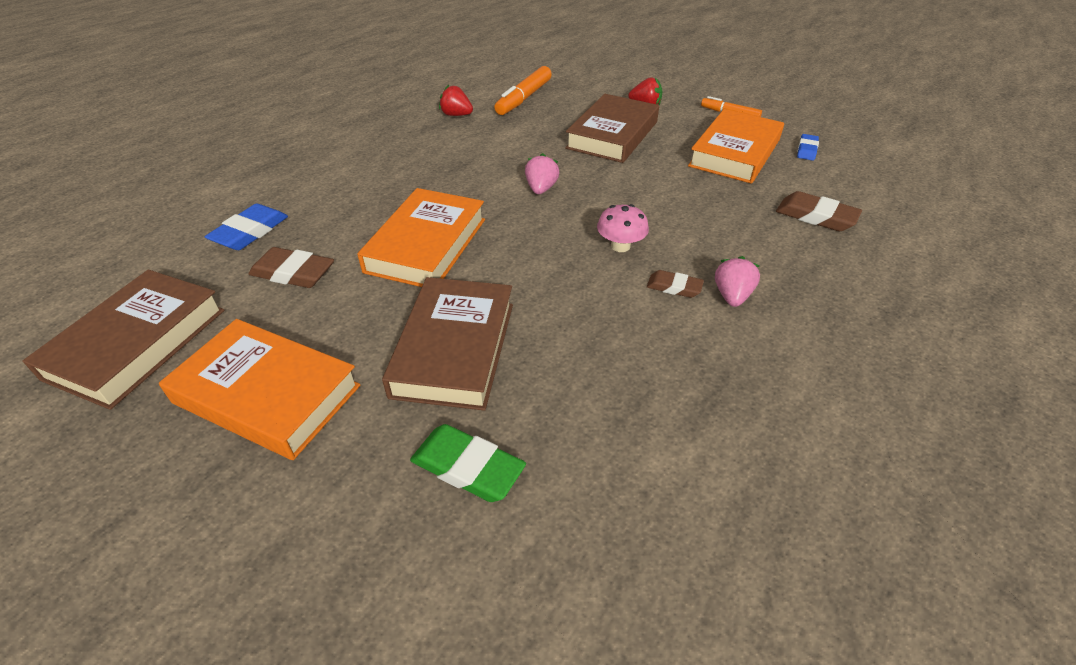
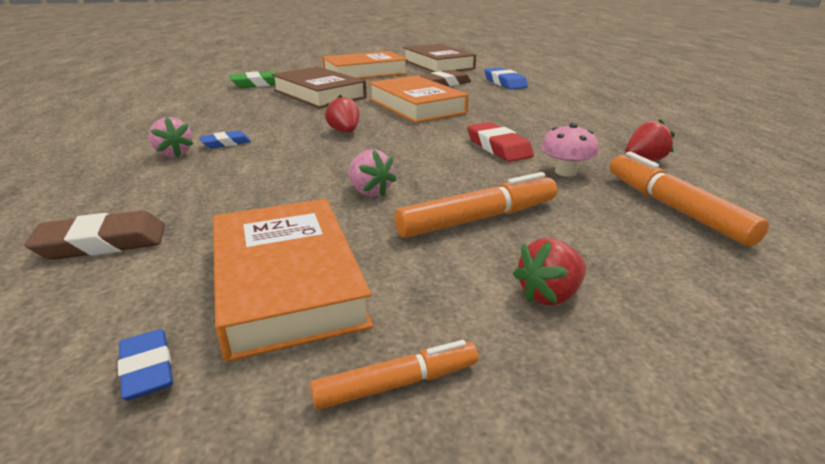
camera: 130 degrees right, 15 degrees down
(497, 163) = (498, 147): none -> red eraser
(541, 189) = (423, 148): pink strawberry -> pink strawberry (369, 192)
(557, 242) = (345, 132): none -> red strawberry
(612, 135) = (478, 219): brown book -> orange marker
(620, 246) = (297, 145): pink mushroom -> pink mushroom (565, 172)
(674, 287) = (226, 143): brown eraser -> blue eraser

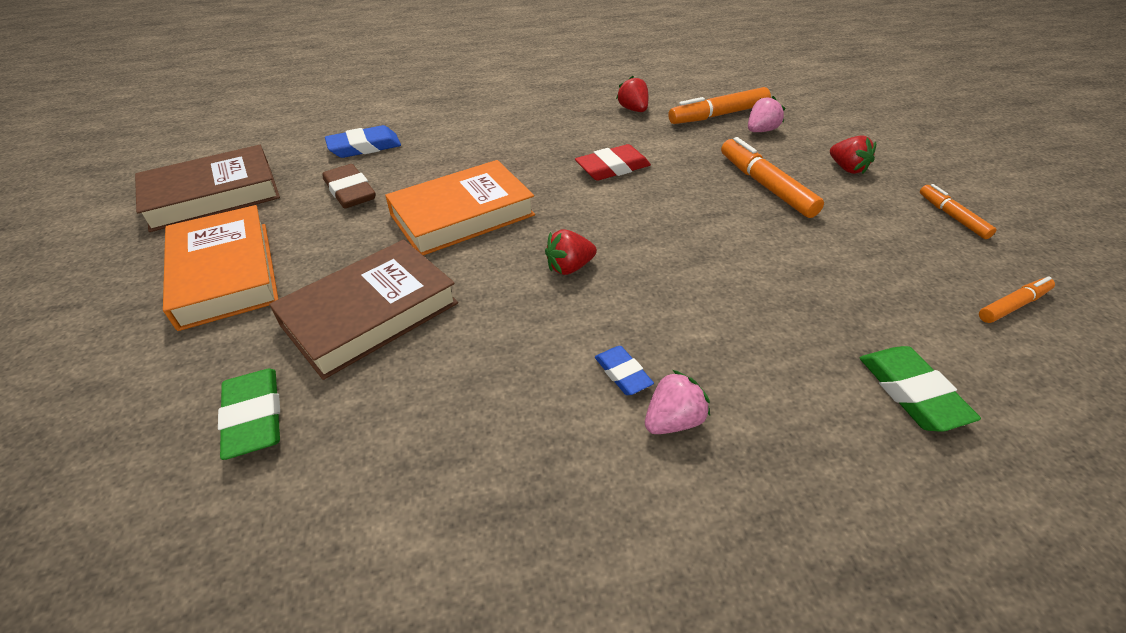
camera: 90 degrees left, 15 degrees up
(103, 243) = (912, 392): brown eraser -> green eraser
(147, 369) = (1013, 305): blue eraser -> orange marker
(286, 281) = (896, 265): orange book -> none
(369, 192) = (737, 237): pink strawberry -> pink strawberry (761, 130)
(565, 172) = (666, 143): pink mushroom -> none

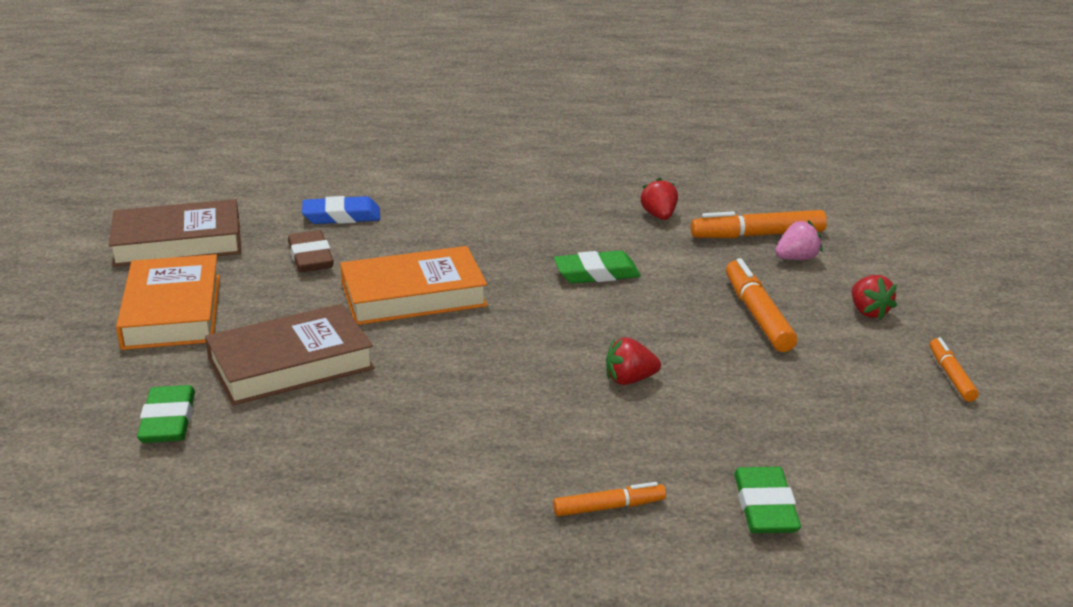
camera: 15 degrees right, 15 degrees down
(569, 267) = (497, 357): red strawberry -> red strawberry (630, 380)
(612, 168) = (597, 273): red eraser -> green eraser
(623, 373) = (498, 446): blue eraser -> none
(673, 420) = (522, 486): pink strawberry -> none
(1013, 305) = (940, 462): orange marker -> orange marker (609, 507)

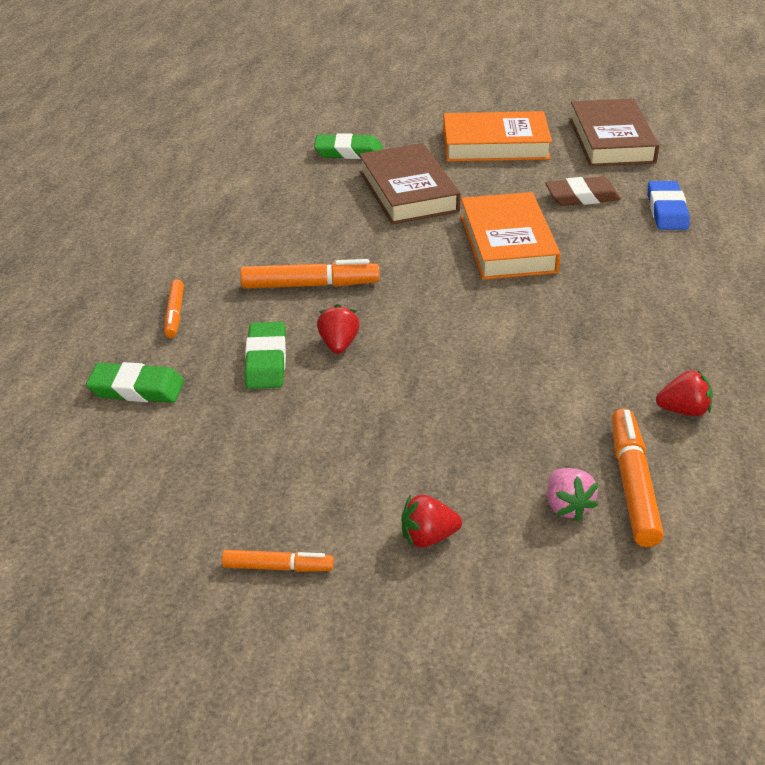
camera: 100 degrees right, 10 degrees up
(597, 273) = (540, 348): green eraser -> green eraser (266, 360)
(758, 315) = (436, 445): orange marker -> orange marker (310, 285)

